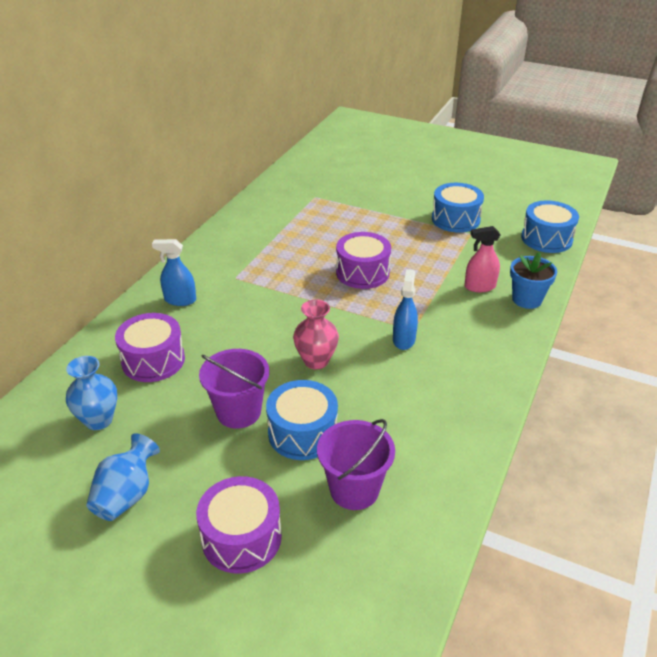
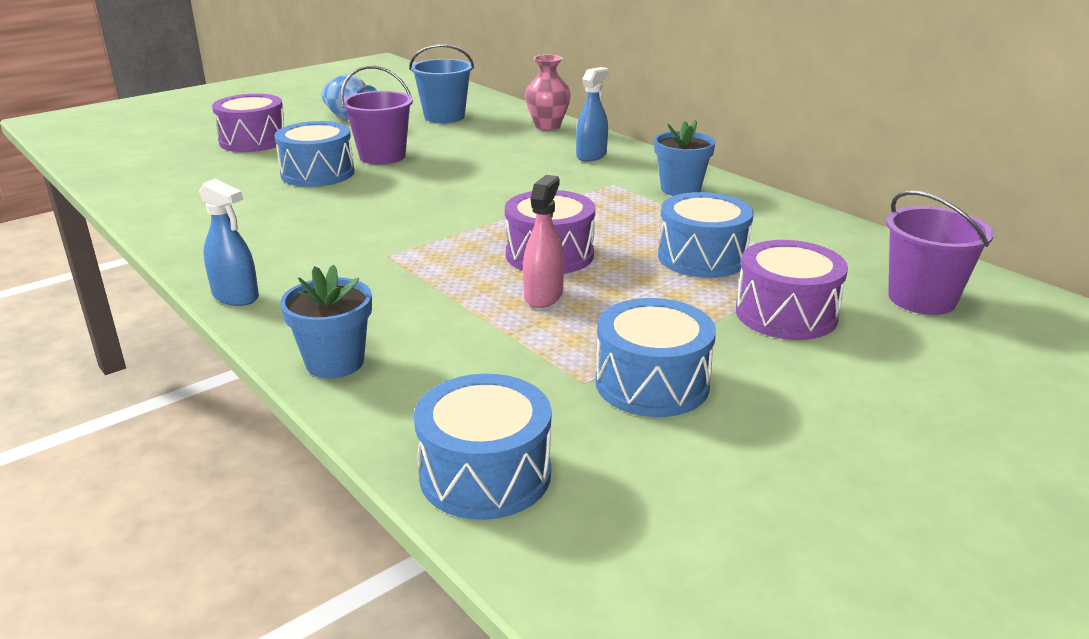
camera: 115 degrees right, 10 degrees down
(98, 420) = (444, 117): blue vase -> blue bucket
(153, 360) = (499, 137): purple drum -> purple drum (786, 314)
(230, 251) = (680, 189): none -> blue flower pot
(316, 361) = (406, 195): pink vase -> pink vase (547, 126)
(327, 227) = (702, 257): none -> blue drum
(354, 489) = (225, 179): purple bucket -> purple bucket (921, 299)
(404, 339) = (376, 245): blue spray bottle -> blue spray bottle (236, 296)
(479, 286) = (416, 332): pink spray bottle -> pink spray bottle (543, 296)

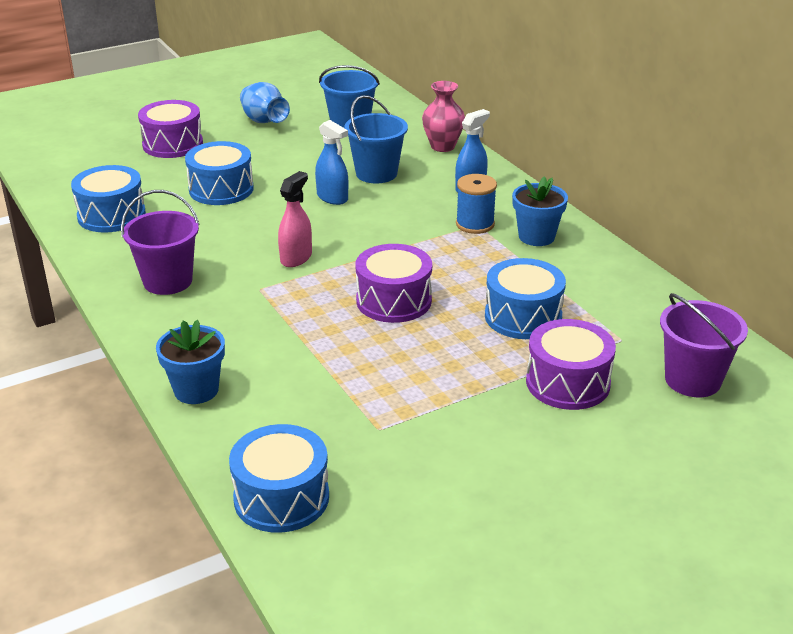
camera: 10 degrees right, 5 degrees up
(236, 296) = (132, 319): blue spray bottle -> blue spray bottle (332, 198)
(382, 156) = (281, 173): purple bucket -> purple bucket (167, 281)
(486, 150) = (376, 173): none -> blue bucket
(543, 296) = (374, 343): pink spray bottle -> pink spray bottle (296, 258)
(610, 183) = (475, 224): none -> blue spool
(652, 383) = (430, 436): blue drum -> blue drum (111, 215)

